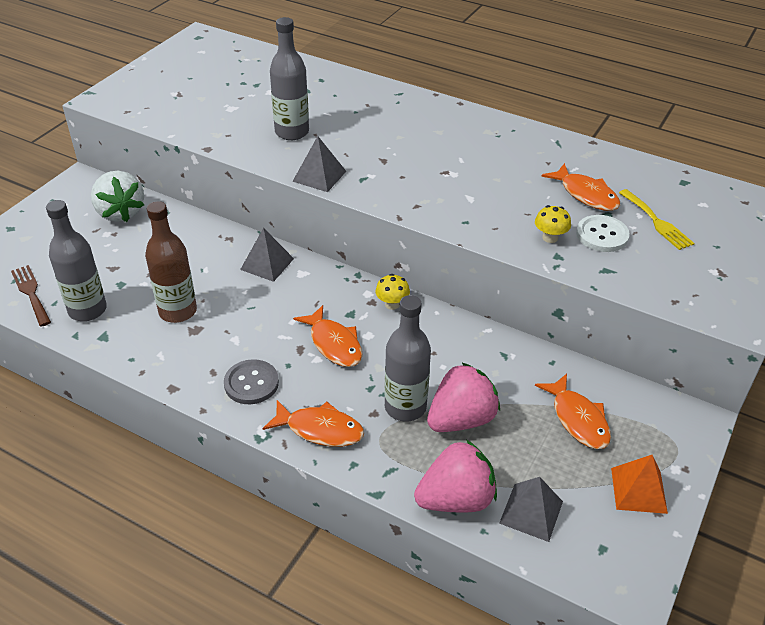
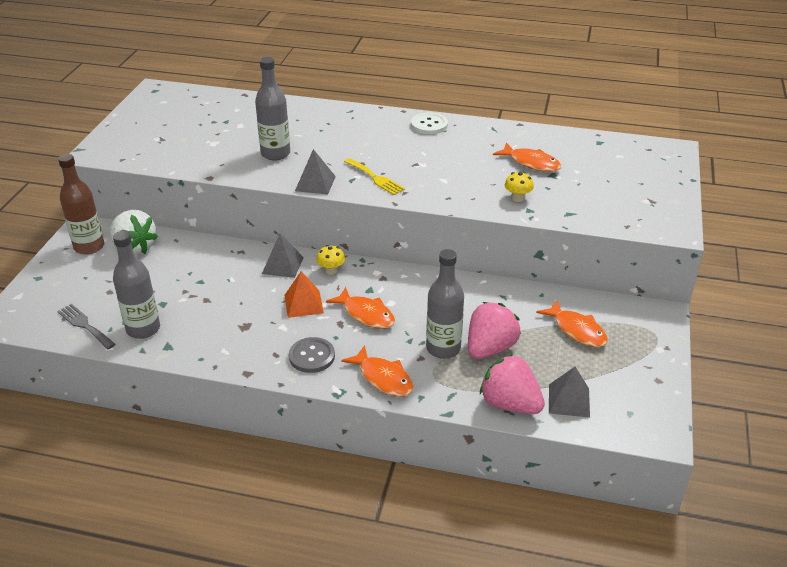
camera: 15 degrees left, 5 degrees down
(31, 293) = (85, 325): brown fork -> grey fork
(178, 311) = (223, 315): brown bottle -> brown bottle (89, 247)
(320, 429) = (383, 378): orange fish -> orange fish turned 45 degrees clockwise
(392, 304) = (400, 276): yellow mushroom -> yellow mushroom (331, 270)
(456, 499) = (510, 404): pink strawberry -> pink strawberry turned 105 degrees counterclockwise
(602, 235) = (555, 190): white button -> white button (429, 125)
(638, 490) = (639, 369): orange pyramid -> orange pyramid (303, 304)
(657, 222) = (591, 173): yellow fork -> yellow fork (375, 178)

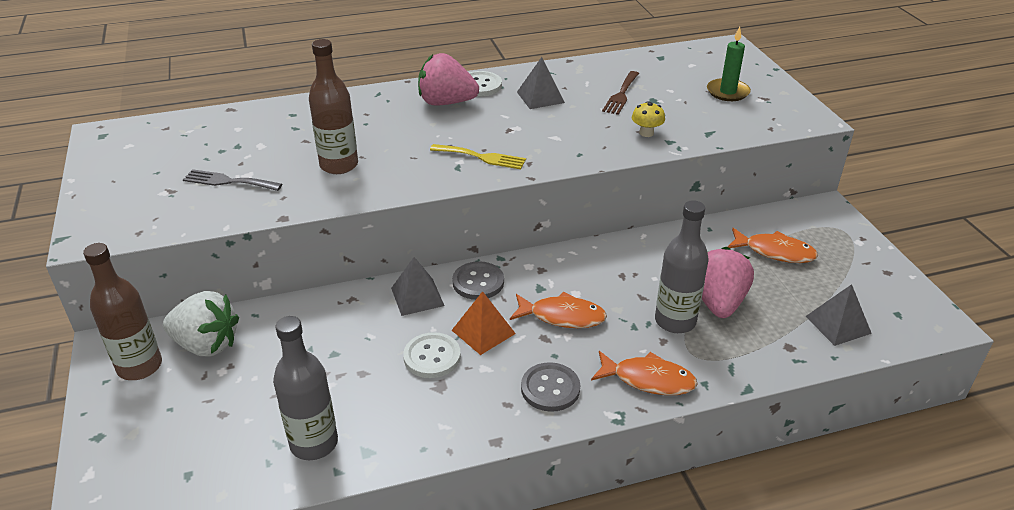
camera: 30 degrees left, 0 degrees up
(85, 325) = (227, 473): grey fork -> grey fork (228, 181)
(256, 306) = (432, 357): none -> white button
(275, 154) = (339, 165): grey bottle -> brown bottle
(315, 183) = (421, 184): grey pyramid -> grey pyramid (540, 97)
(331, 270) = (478, 282): yellow mushroom -> grey button
(510, 404) = (792, 352): pink strawberry -> pink strawberry (446, 102)
(531, 163) = (621, 95): orange fish -> brown fork
(624, 186) = (727, 92): none -> green candle

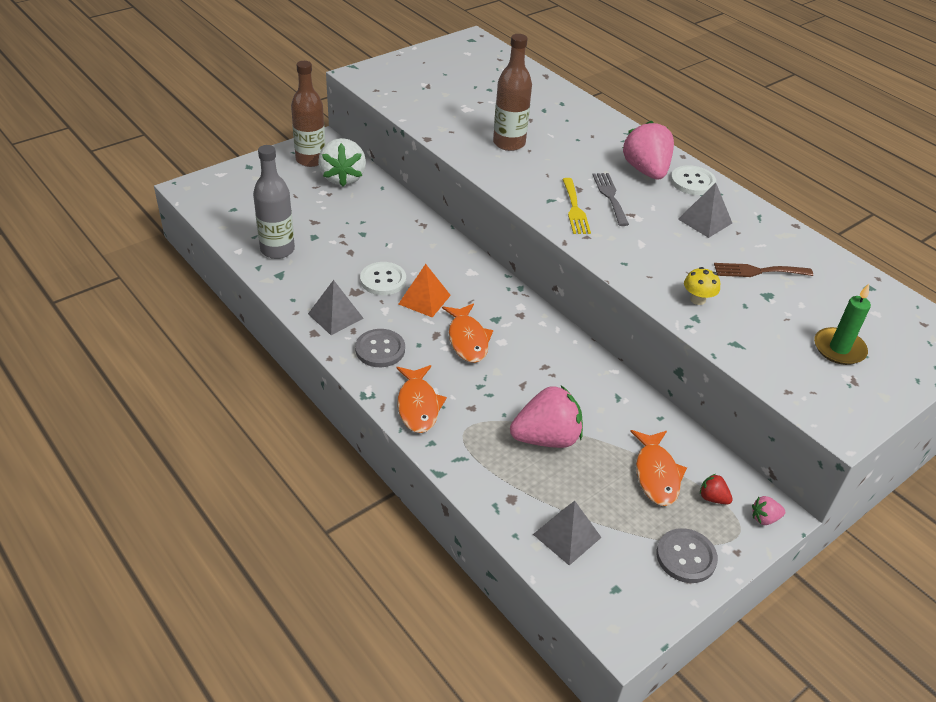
camera: 65 degrees right, 5 degrees up
(228, 181) = (454, 104): grey fork -> grey fork (610, 196)
(417, 296) = (444, 255): grey pyramid -> grey pyramid (335, 316)
(478, 282) = (481, 282): grey button -> grey button (686, 557)
(675, 321) = (502, 411): grey bottle -> none
(806, 231) = (712, 498): none -> red strawberry
(830, 213) = (764, 518): none -> pink strawberry

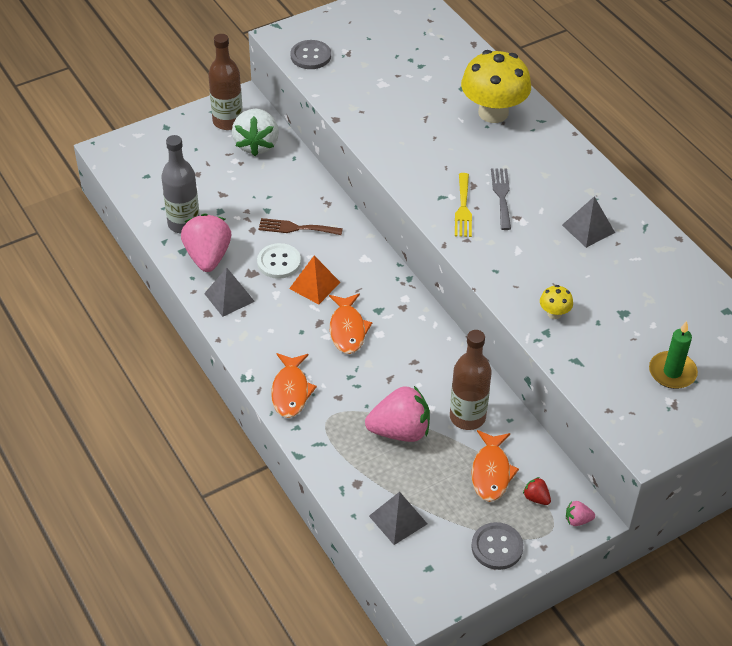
camera: 10 degrees right, 5 degrees up
(380, 349) = (265, 334): grey button -> grey button (310, 56)
(509, 143) = (416, 128): brown bottle -> brown bottle (467, 417)
(580, 128) = (493, 113): none -> yellow mushroom
(646, 171) = (546, 167): pink strawberry -> pink strawberry (208, 257)
(692, 182) = (590, 183): white button -> none
(758, 271) = (622, 287): brown fork -> brown fork (296, 228)

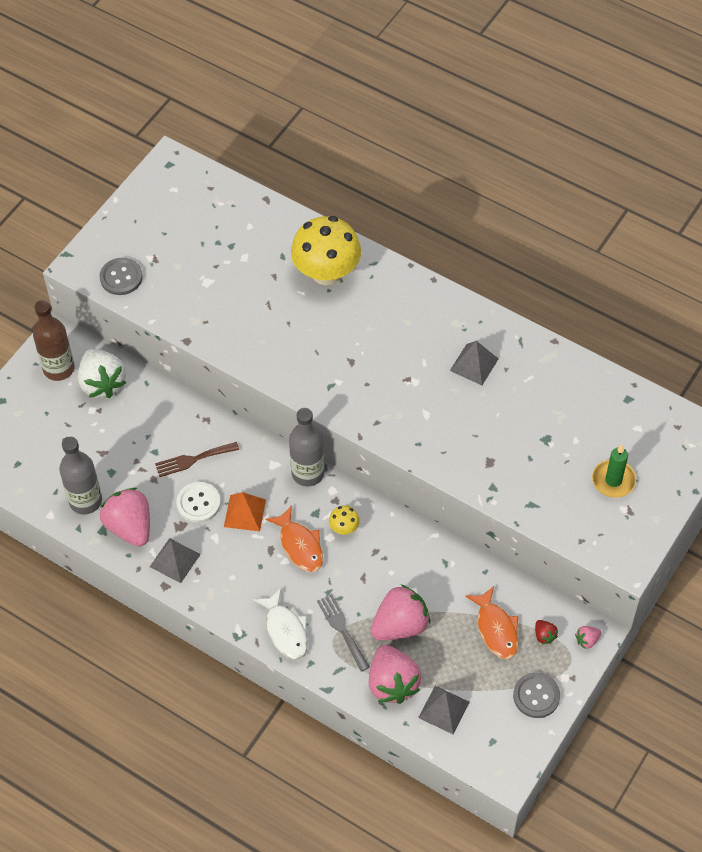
camera: 25 degrees left, 10 degrees up
(290, 391) = (285, 630): orange fish -> white fish
(362, 476) = (392, 683): none -> pink strawberry
(391, 276) = (308, 473): none -> grey bottle
(463, 208) = (356, 390): yellow fork -> none
(467, 417) = (449, 585): brown bottle -> none
(501, 196) = (382, 362): grey fork -> grey fork (342, 629)
(536, 498) = (544, 635): red strawberry -> red strawberry turned 135 degrees counterclockwise
(554, 313) = (490, 465): yellow mushroom -> yellow mushroom (344, 528)

